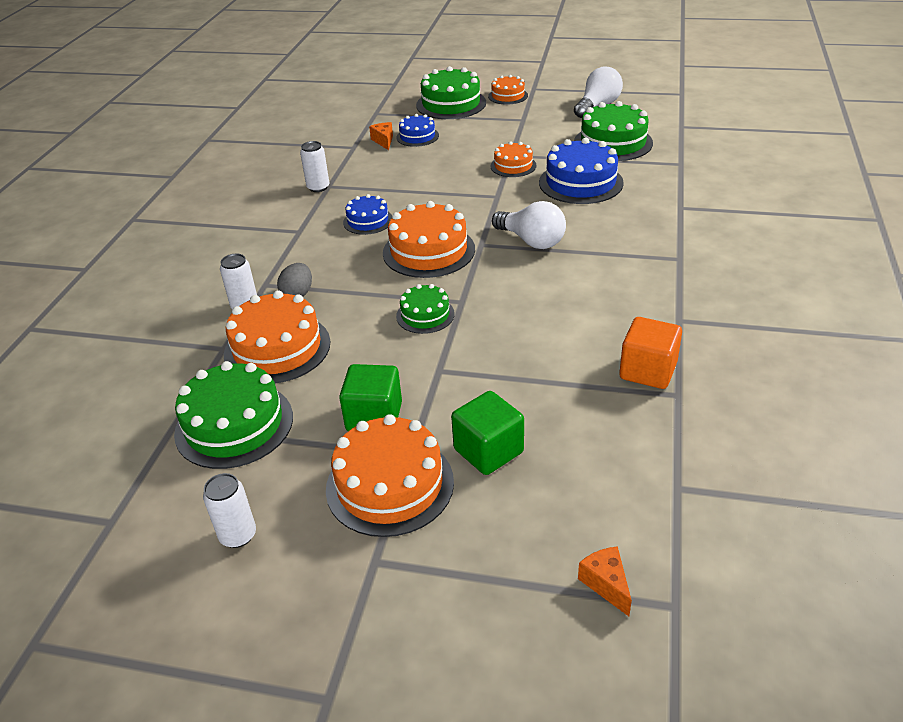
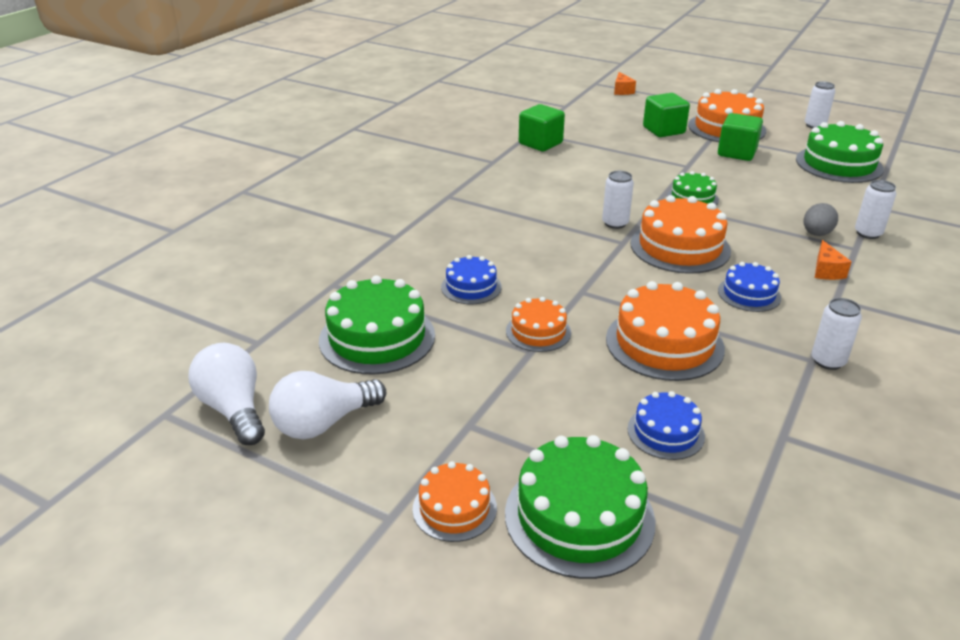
camera: 165 degrees left, 5 degrees down
(277, 348) = (822, 198): orange cake -> orange cake (664, 343)
(383, 141) = (728, 437): orange cheese -> orange cheese (826, 271)
(496, 263) = (615, 223): none -> white can
(531, 241) = (570, 235): white light bulb -> white light bulb (234, 409)
(580, 182) = (471, 287): blue cake -> blue cake, size x0.57
(648, 371) = (540, 143): orange cube -> green cube

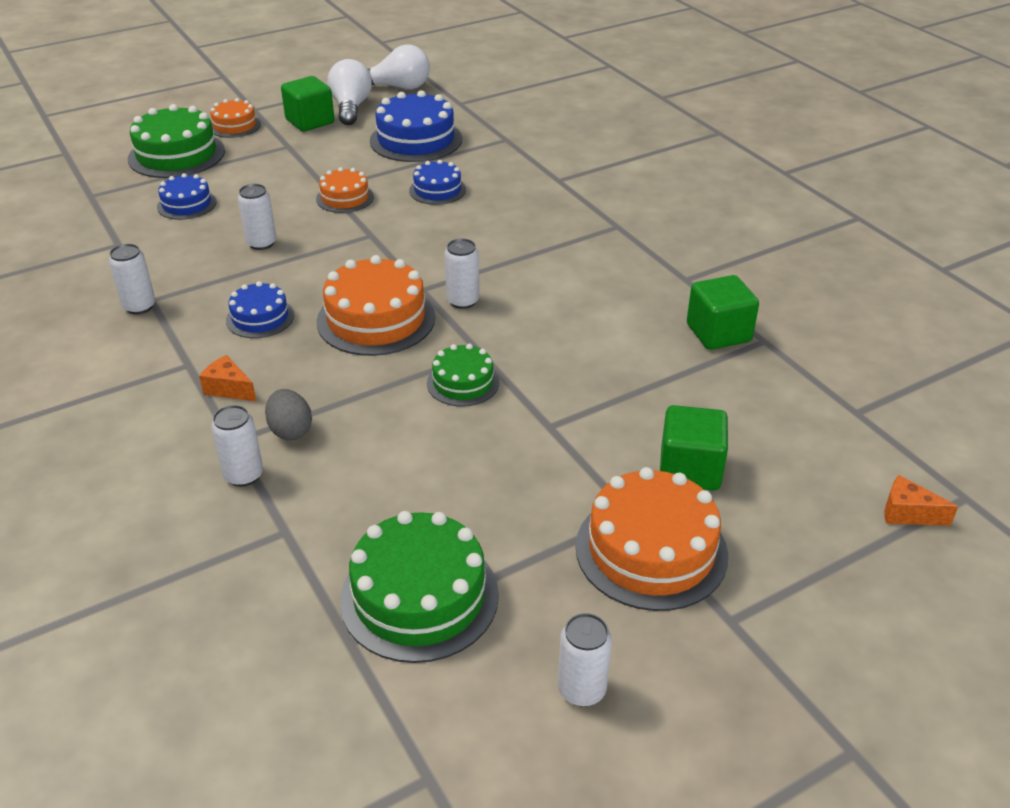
camera: 120 degrees right, 5 degrees up
(377, 337) = (416, 140): green cake -> blue cake
(664, 343) = (261, 243): orange cake -> white can
(737, 153) = (551, 502): green cube -> green cube (310, 121)

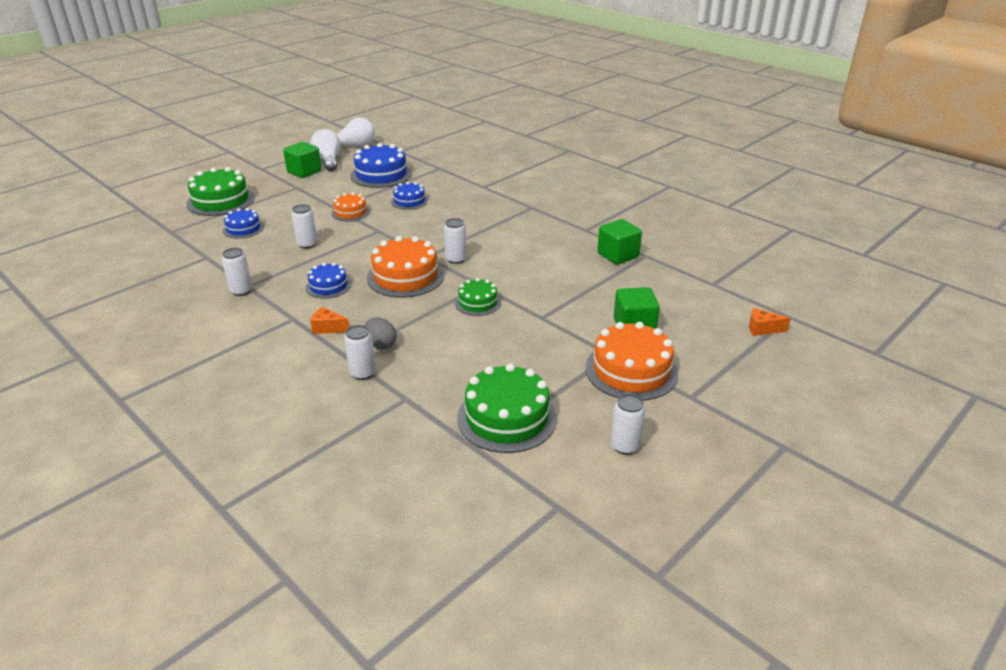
camera: 15 degrees left, 5 degrees down
(235, 125) = (253, 179): orange cake -> none

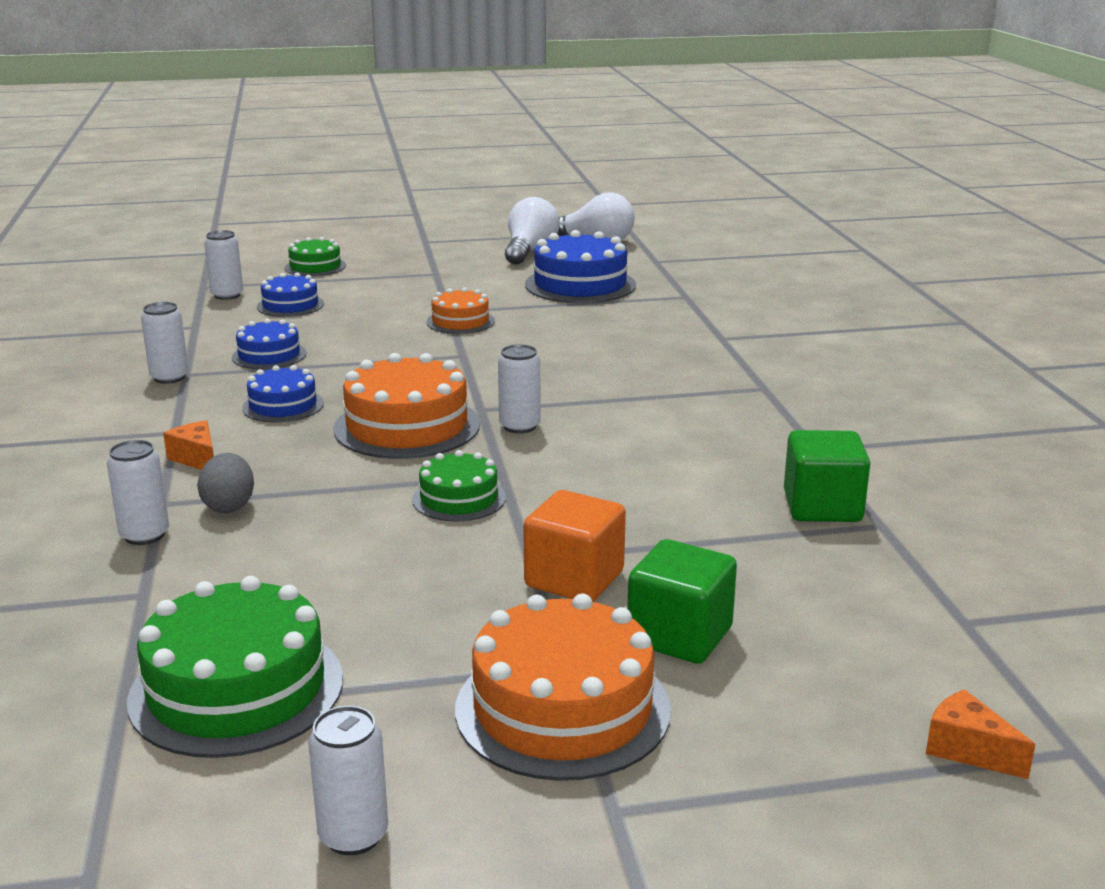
camera: 35 degrees right, 10 degrees down
(220, 201) = (315, 267): green cake -> green cake, size x0.57
(304, 172) = (476, 257): green cube -> none
(307, 244) = (339, 346): white can -> white can (227, 295)
(409, 201) = (570, 328): blue cake -> blue cake (269, 355)
(570, 320) = (574, 579): none -> orange cube

